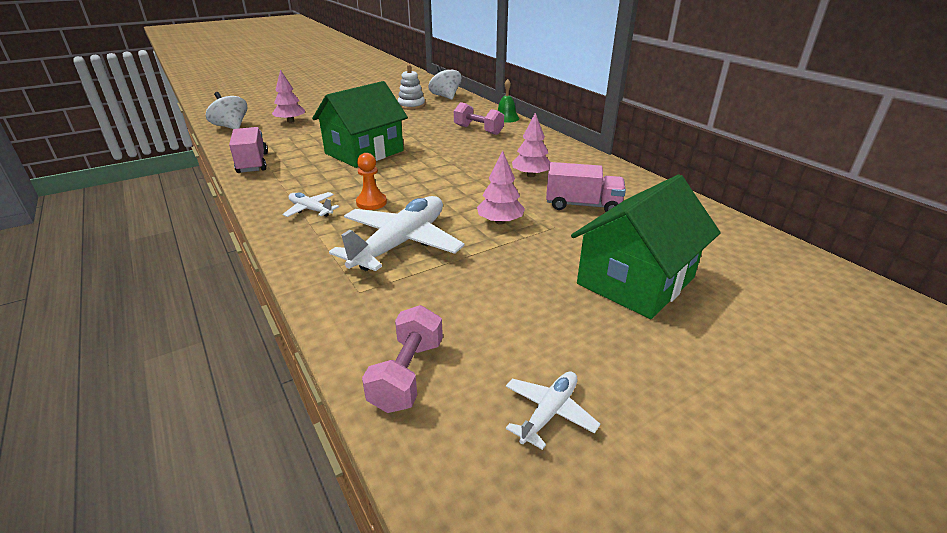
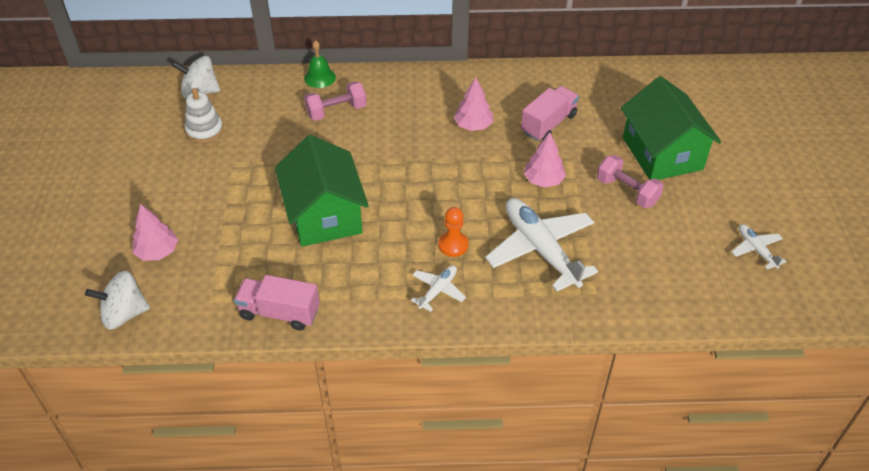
camera: 60 degrees left, 15 degrees up
(310, 210) = (438, 290): white plane -> white plane turned 150 degrees clockwise
(407, 375) = (699, 296): pink dumbbell -> pink dumbbell (627, 191)

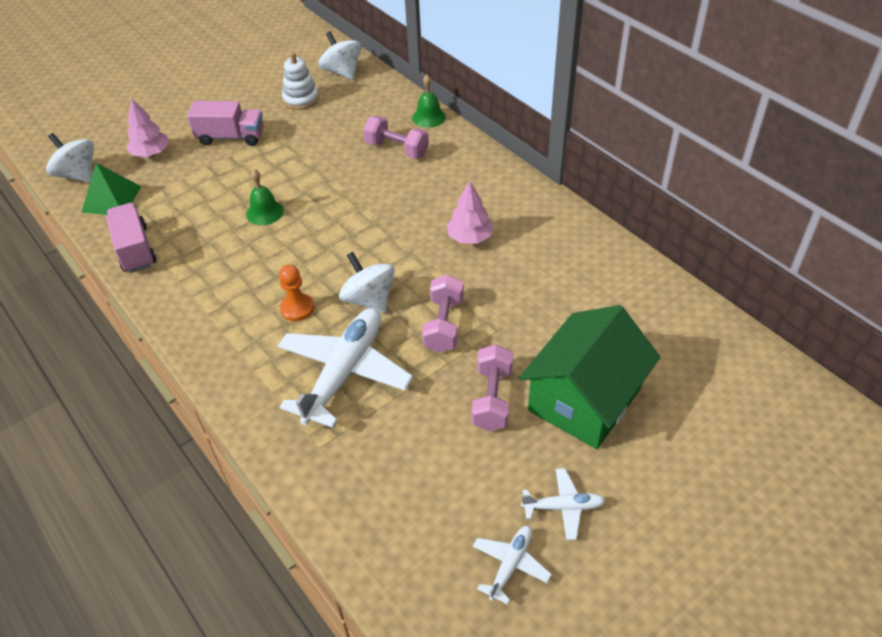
camera: 55 degrees right, 0 degrees up
(191, 303) = (111, 199): none -> green pyramid
(324, 215) = (265, 212): green house -> green bell
(438, 290) = (232, 328): white plane -> white plane (563, 507)
(482, 204) = (369, 299): none -> white spinning top
(543, 180) = (443, 325): pink tree -> pink dumbbell
(548, 124) = (530, 287): pink truck -> pink truck (231, 137)

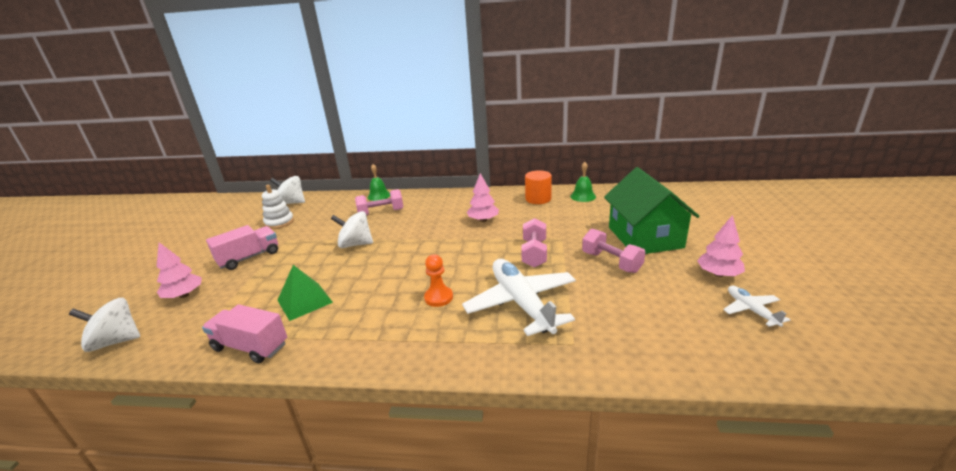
camera: 45 degrees left, 20 degrees down
(111, 199) = (179, 335): green pyramid -> green pyramid (304, 301)
(265, 212) = (336, 273): green bell -> green bell (583, 196)
(369, 299) = (476, 268): white spinning top -> white spinning top (355, 244)
(443, 325) = (534, 253): pink dumbbell -> pink dumbbell turned 45 degrees clockwise
(563, 507) = (718, 274): white plane -> pink tree
(576, 248) = (538, 199): none -> orange cylinder

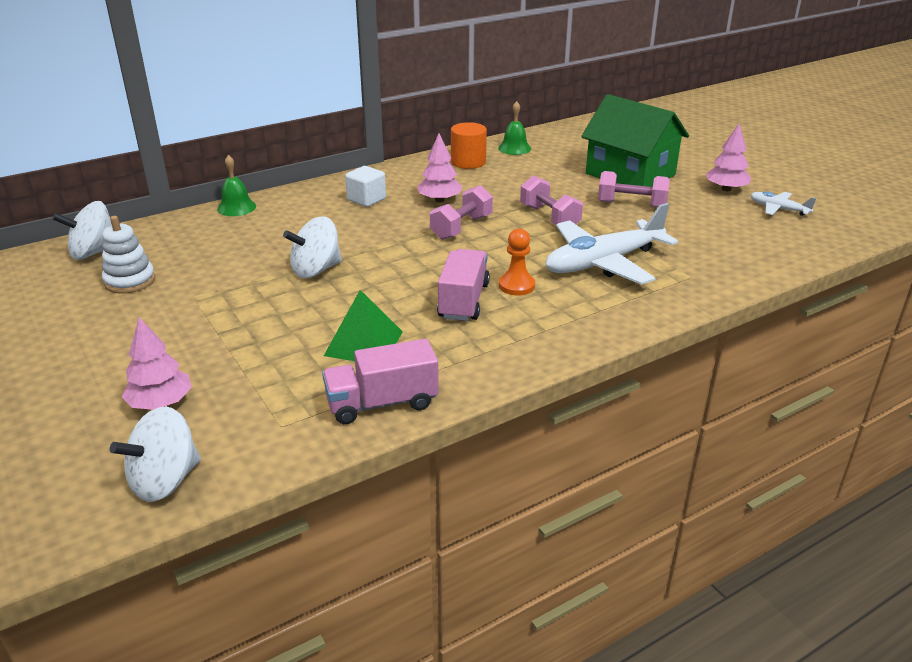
camera: 40 degrees left, 5 degrees up
(249, 257) = (174, 333): pink truck -> pink truck (463, 301)
(381, 212) = (281, 226): pink dumbbell -> pink dumbbell (461, 227)
(444, 208) = (366, 199): none -> white cube
(521, 303) = (603, 263): white plane -> white plane turned 60 degrees counterclockwise

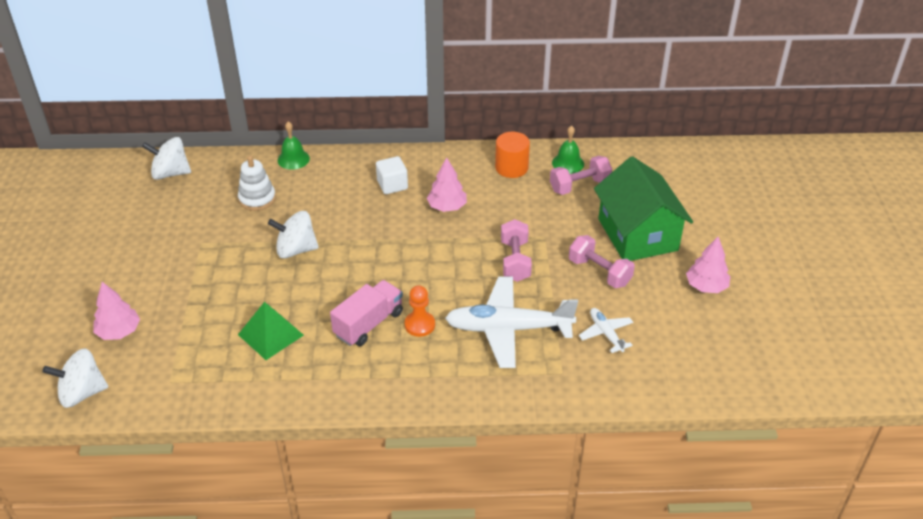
camera: 30 degrees right, 10 degrees up
(130, 281) = (173, 212): white stacking toy -> white stacking toy (257, 199)
(382, 403) = (240, 392): pink truck -> none
(461, 227) = (435, 245): pink dumbbell -> pink dumbbell (579, 186)
(778, 209) = (727, 329): white plane -> white plane (605, 333)

